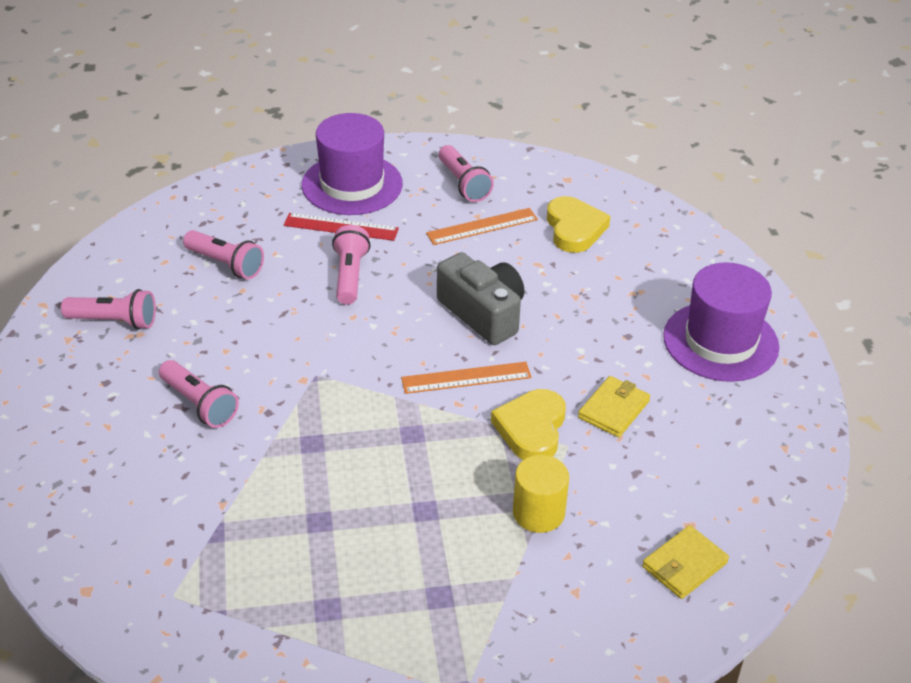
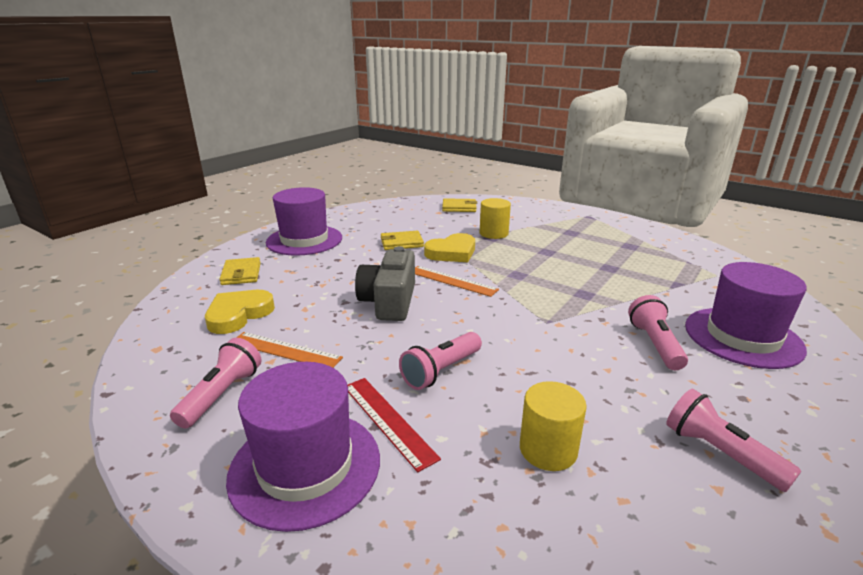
camera: 135 degrees left, 15 degrees down
(117, 466) = (742, 337): none -> purple hat
(226, 264) = (548, 450): pink flashlight -> yellow cylinder
(667, 261) = (241, 274): none -> yellow wallet

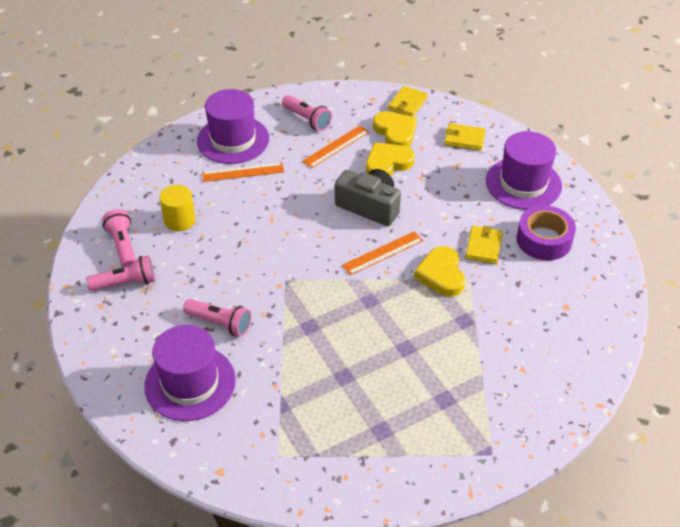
camera: 115 degrees right, 20 degrees up
(305, 307) = (387, 163): none -> yellow heart
(374, 225) = (544, 240): none -> purple tape
(388, 420) = (243, 172): red ruler -> orange ruler
(441, 371) = (268, 205): pink flashlight -> pink flashlight (123, 246)
(459, 207) = (575, 332): yellow wallet -> yellow wallet (407, 103)
(493, 233) = (474, 327): yellow cylinder -> none

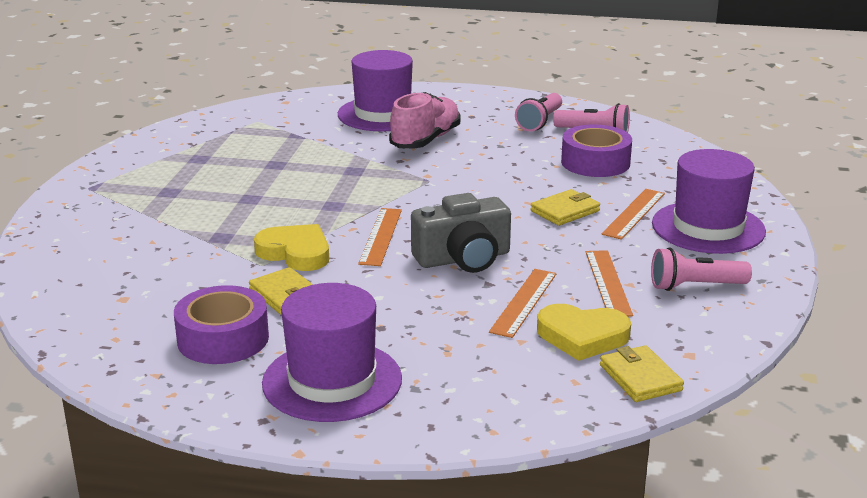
camera: 130 degrees right, 20 degrees down
(179, 220) = (595, 162): yellow cylinder -> purple tape
(220, 323) = (425, 140): pink flashlight -> pink shoe
(387, 163) = (523, 302): yellow heart -> orange ruler
(464, 139) = (491, 384): yellow wallet -> yellow wallet (565, 211)

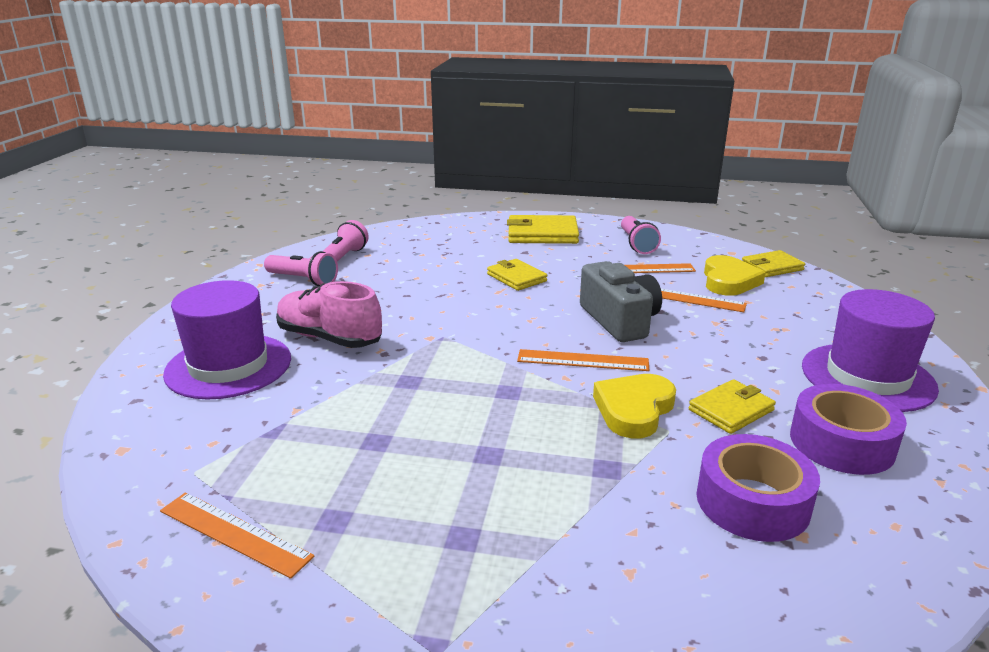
camera: 90 degrees left, 0 degrees up
(595, 162) = (413, 262): purple tape -> purple tape (752, 502)
(634, 213) = (520, 254): orange ruler -> orange ruler (234, 533)
(708, 227) = (542, 234): purple hat -> yellow wallet

